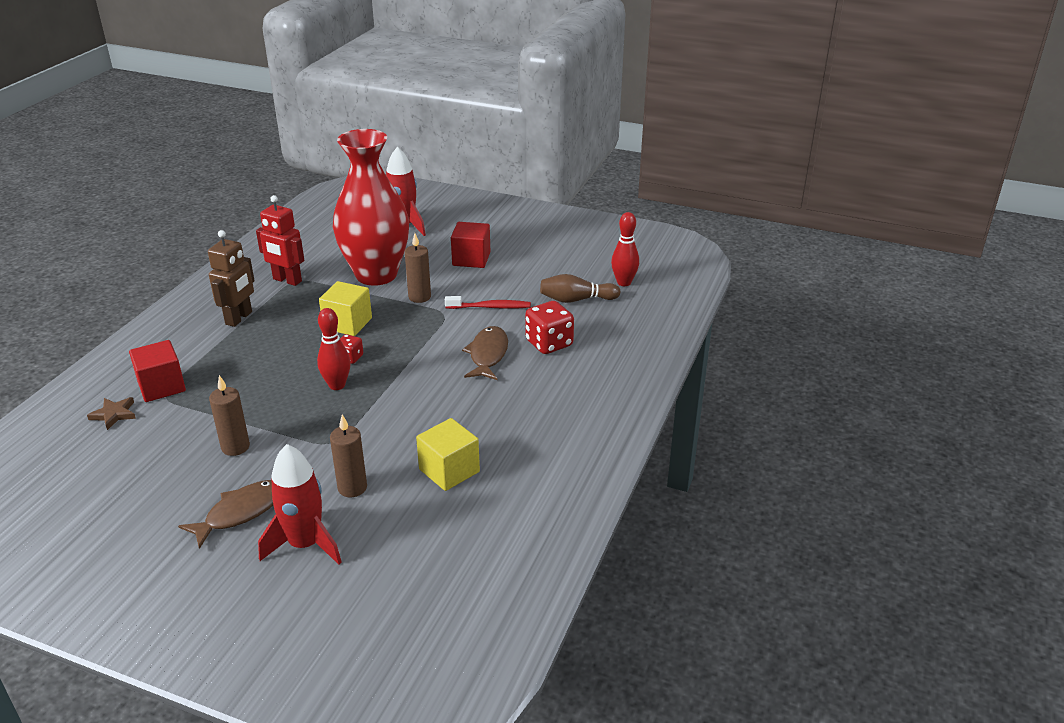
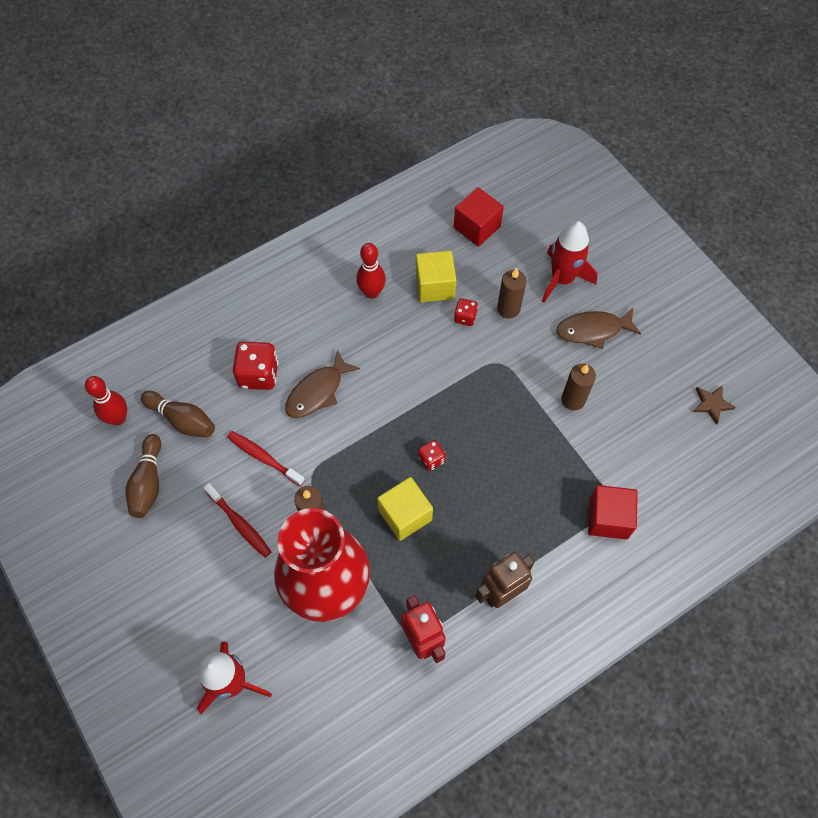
camera: 145 degrees left, 30 degrees up
(114, 414) = (658, 501): brown star -> brown star (711, 404)
(337, 385) = (462, 428): red bowling pin -> red bowling pin (371, 292)
(395, 460) = (465, 317): none -> red dice
(471, 259) = (216, 556): red cube -> red cube (477, 227)
(471, 275) = (239, 524): none -> red toothbrush
(559, 267) = (148, 482): none -> brown bowling pin

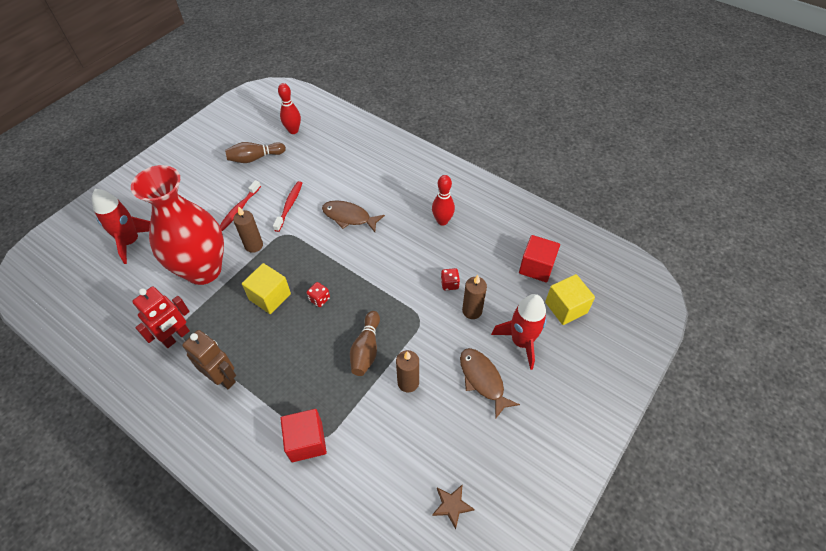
camera: 70 degrees right, 10 degrees down
(182, 420) = (302, 158): brown bowling pin -> brown bowling pin (366, 349)
(258, 374) = (349, 183): red dice -> none
(435, 286) = (467, 256): yellow cube -> yellow cube (566, 307)

